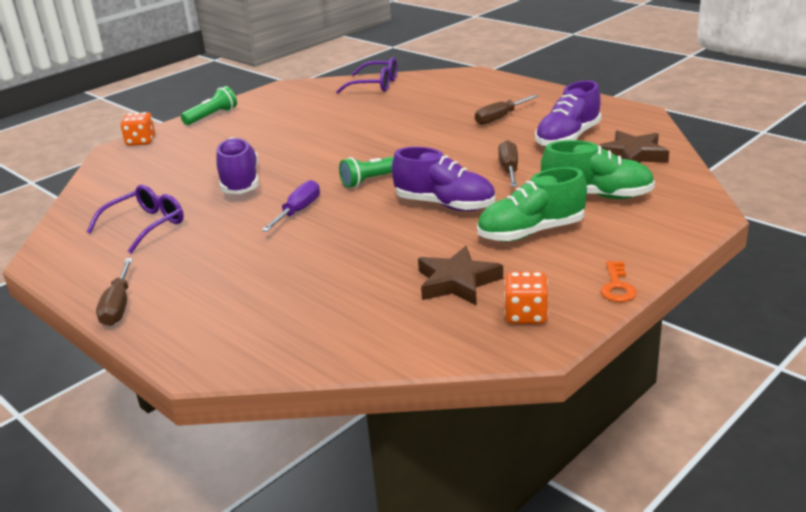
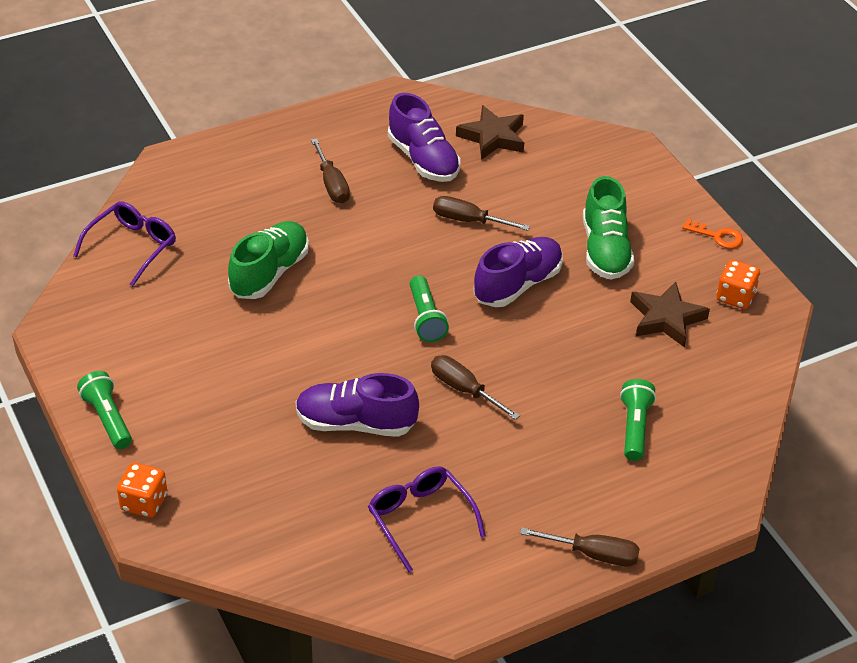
camera: 75 degrees left, 15 degrees up
(289, 295) = (634, 428): none -> green flashlight
(298, 211) = (464, 390): purple screwdriver -> brown screwdriver
(597, 196) = (560, 189): green shoe -> green shoe (269, 273)

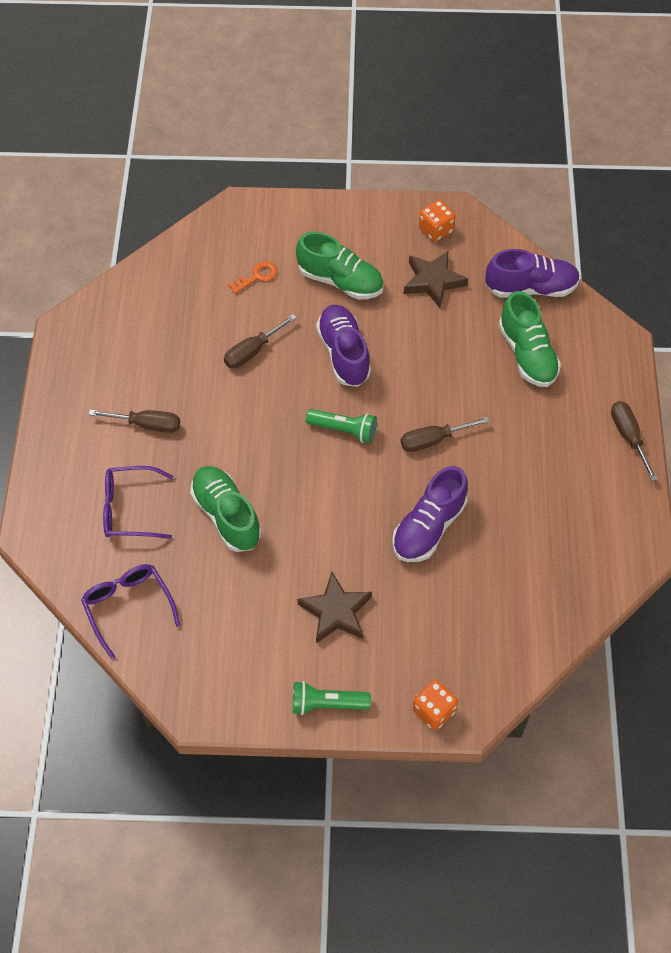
camera: 60 degrees left, 15 degrees up
(421, 520) = (546, 527): purple glasses -> purple glasses (131, 509)
(423, 160) = (160, 347): purple shoe -> purple shoe (531, 288)
(492, 137) = (165, 288): brown star -> brown star (336, 612)
(593, 554) = (628, 437): brown screwdriver -> brown screwdriver turned 60 degrees counterclockwise
(634, 428) = (527, 354): green flashlight -> green shoe
(717, 236) = (368, 207): orange key -> orange key (257, 276)

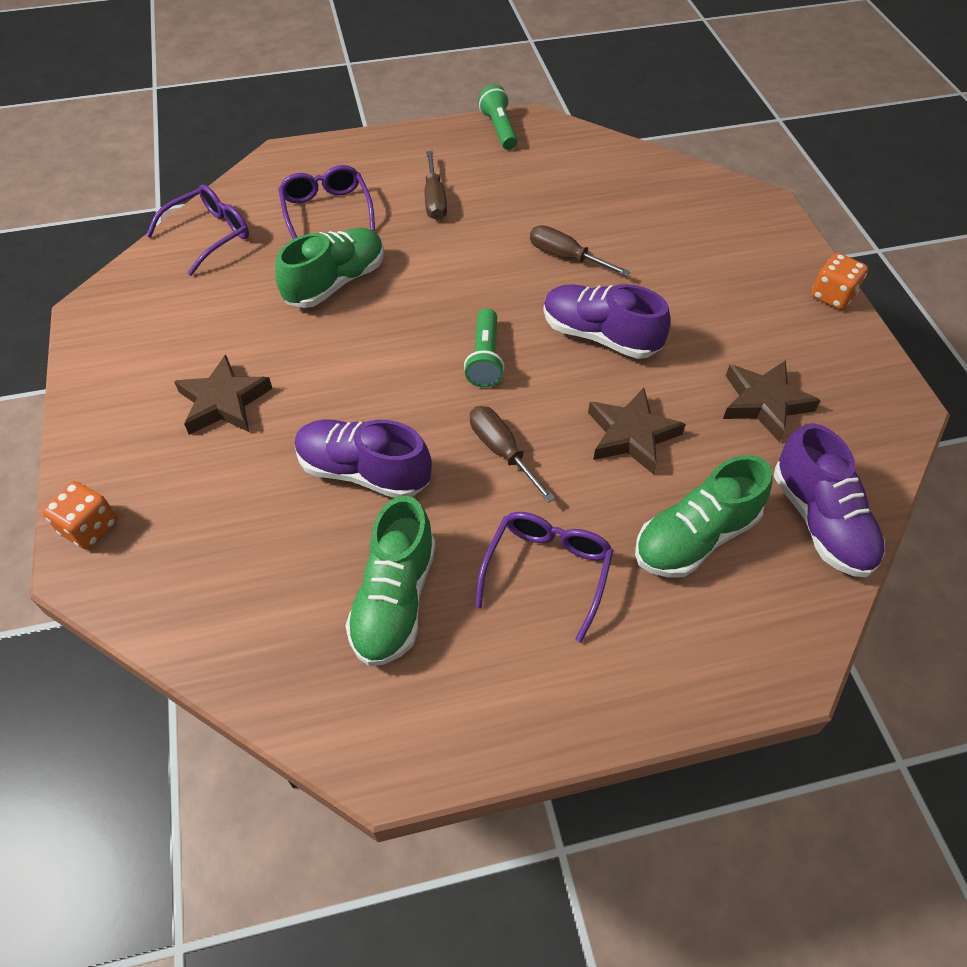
camera: 75 degrees right, 5 degrees down
(257, 276) = (674, 238): orange key -> none
(327, 704) = (98, 418): green flashlight -> green flashlight (499, 129)
(340, 281) = (710, 311): green shoe -> green shoe (394, 599)
(344, 353) = (600, 336): purple shoe -> purple shoe turned 120 degrees counterclockwise
(435, 230) = (854, 389): orange dice -> orange dice (832, 296)
(439, 362) = (631, 435): none -> brown star
(534, 439) = (546, 572): none -> purple glasses
(628, 437) = (599, 709): brown screwdriver -> none

